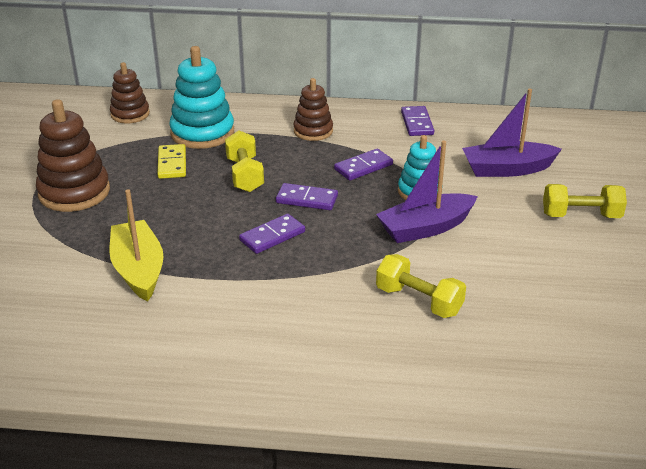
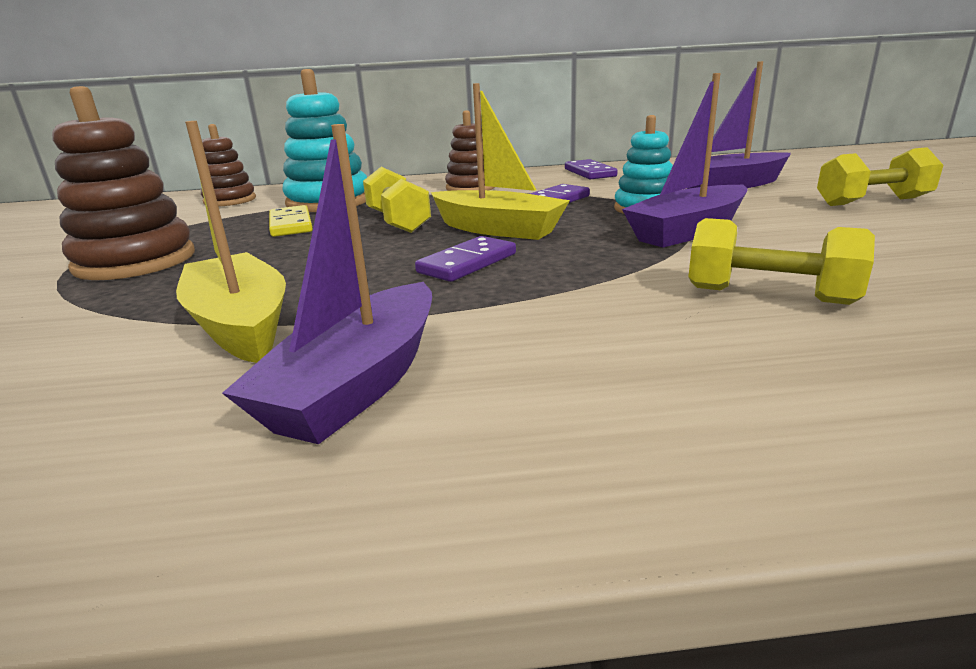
camera: 10 degrees left, 10 degrees down
(190, 324) = (358, 384): none -> purple boat
(307, 199) = (497, 229): purple domino -> yellow boat

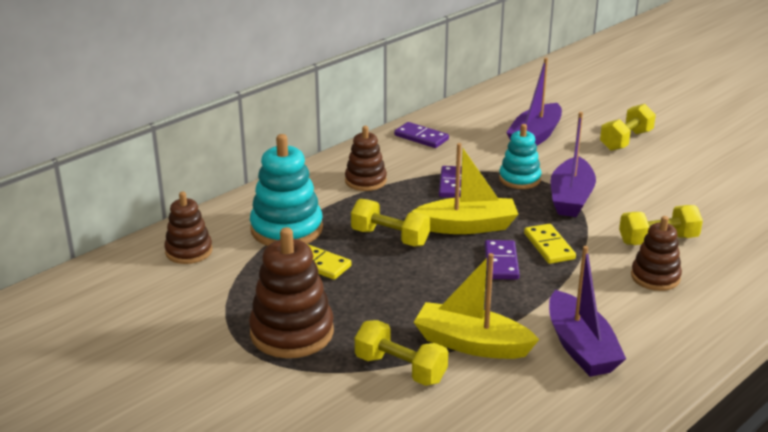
camera: 40 degrees left, 5 degrees up
(115, 320) = (400, 369): none -> yellow dumbbell
(564, 264) = (549, 246): none -> yellow domino
(682, 337) = (655, 277): none -> brown stacking toy

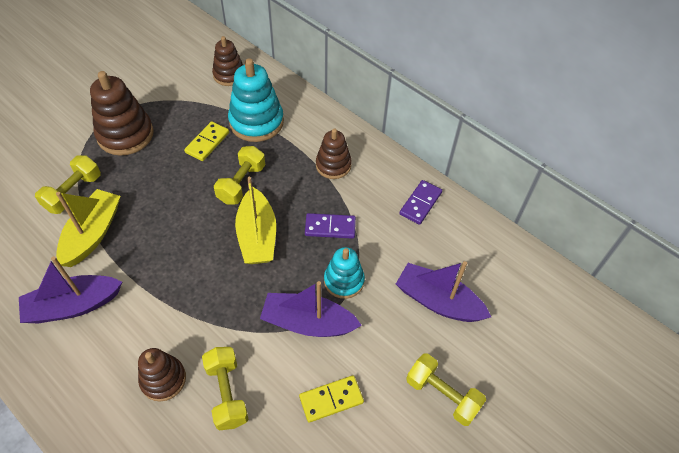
camera: 85 degrees right, 25 degrees up
(501, 262) = (199, 258): purple domino -> none
(549, 246) = (221, 296): yellow domino -> yellow domino (331, 399)

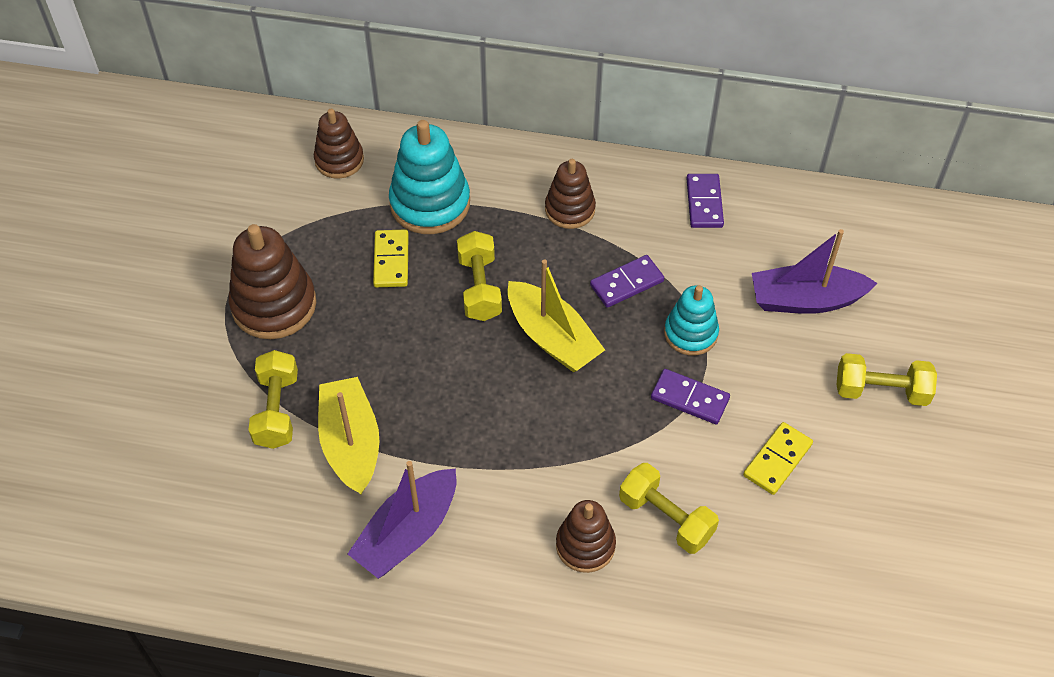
camera: 30 degrees left, 0 degrees up
(308, 323) = (689, 398): purple boat -> purple domino

